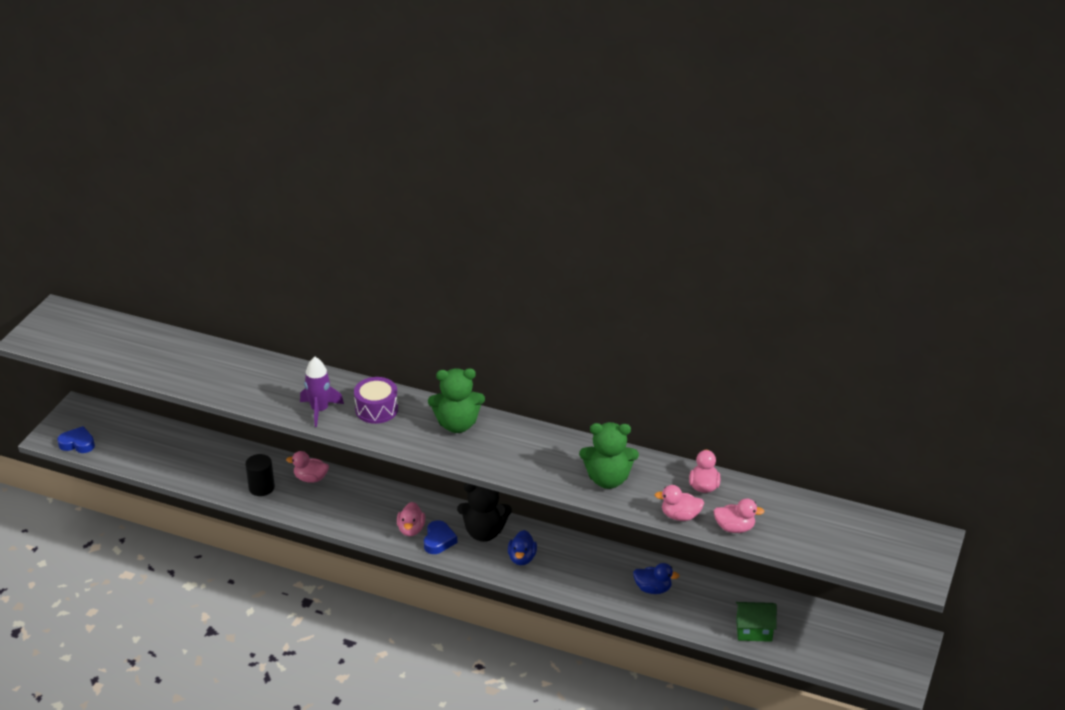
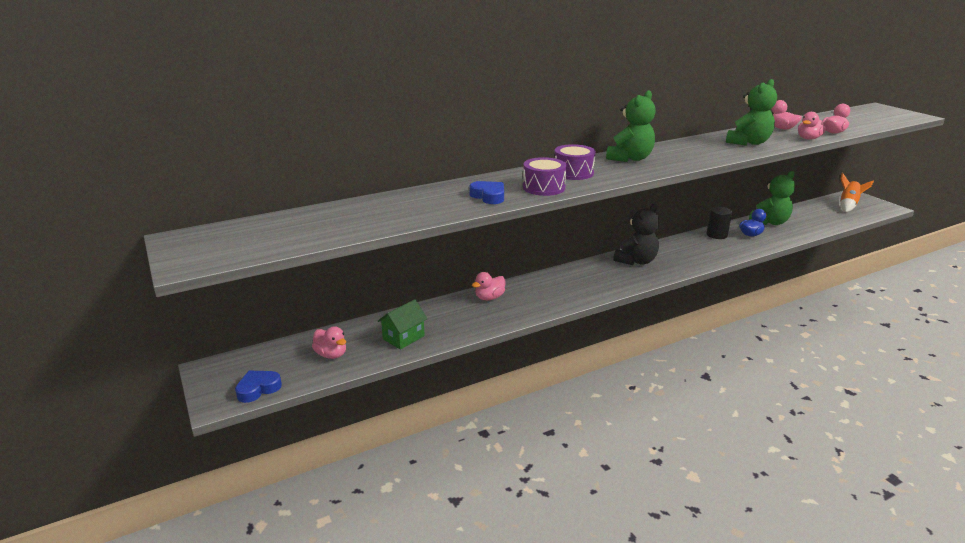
camera: 50 degrees left, 10 degrees down
(261, 487) = (469, 321): black cylinder -> black cylinder (716, 235)
(320, 410) = (544, 187): purple rocket -> purple drum
(411, 529) = (601, 282): pink duck -> pink duck (331, 354)
(438, 540) = (626, 278): blue heart -> blue heart (488, 196)
(522, 558) = (678, 259): blue duck -> none
(712, 593) = (770, 222): none -> green teddy bear
(754, 630) = (815, 223): green house -> green house (403, 337)
(861, 644) = (848, 205): none -> orange rocket

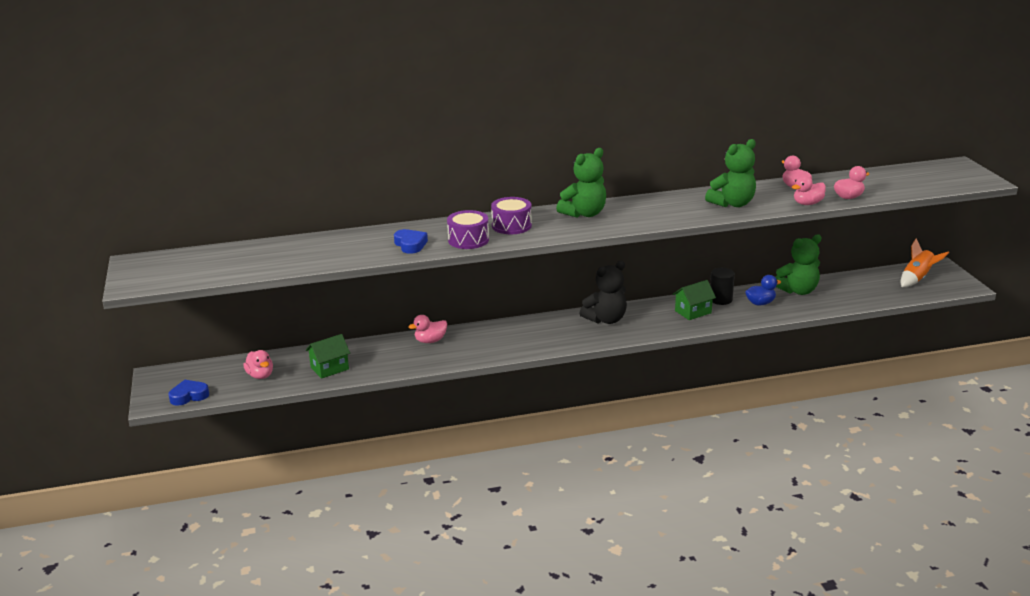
camera: 15 degrees right, 0 degrees up
(703, 247) = (693, 312): none -> green house

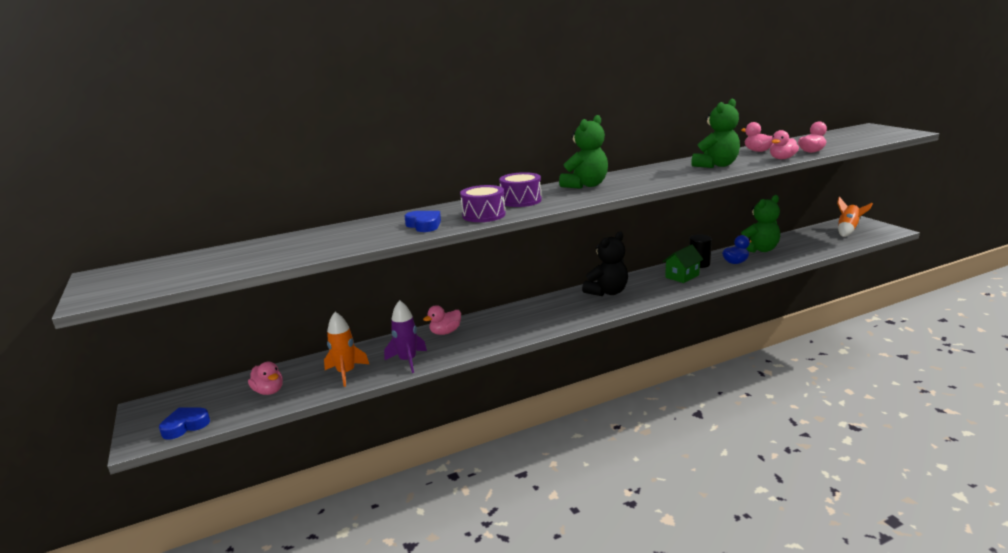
camera: 10 degrees left, 5 degrees down
(329, 368) = (346, 373): green house -> orange rocket
(387, 365) = (408, 361): none -> purple rocket

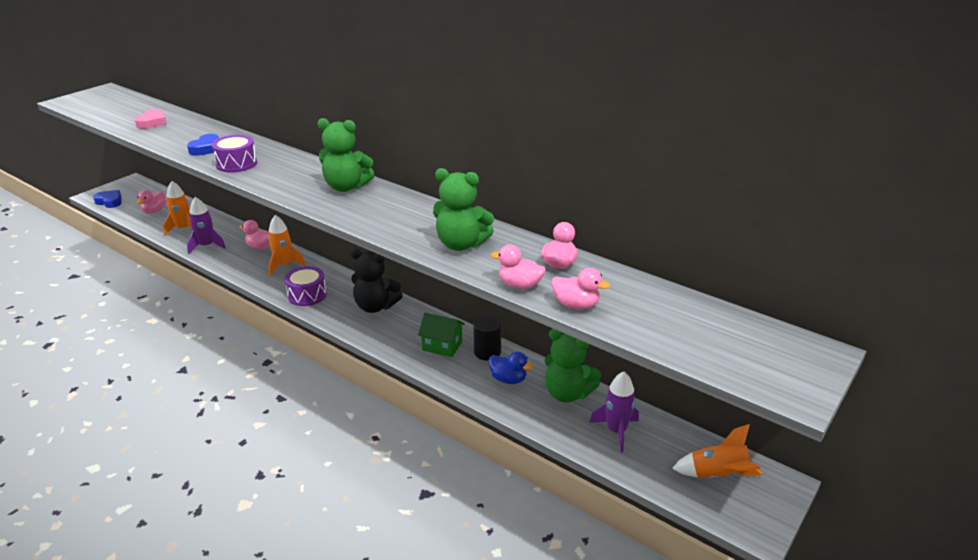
camera: 60 degrees right, 10 degrees up
(295, 247) = (152, 122): none -> pink heart
(497, 323) = (284, 265): none -> orange rocket
(521, 200) = (284, 169): purple drum -> purple drum (307, 295)
(802, 244) = (616, 431): none -> purple rocket

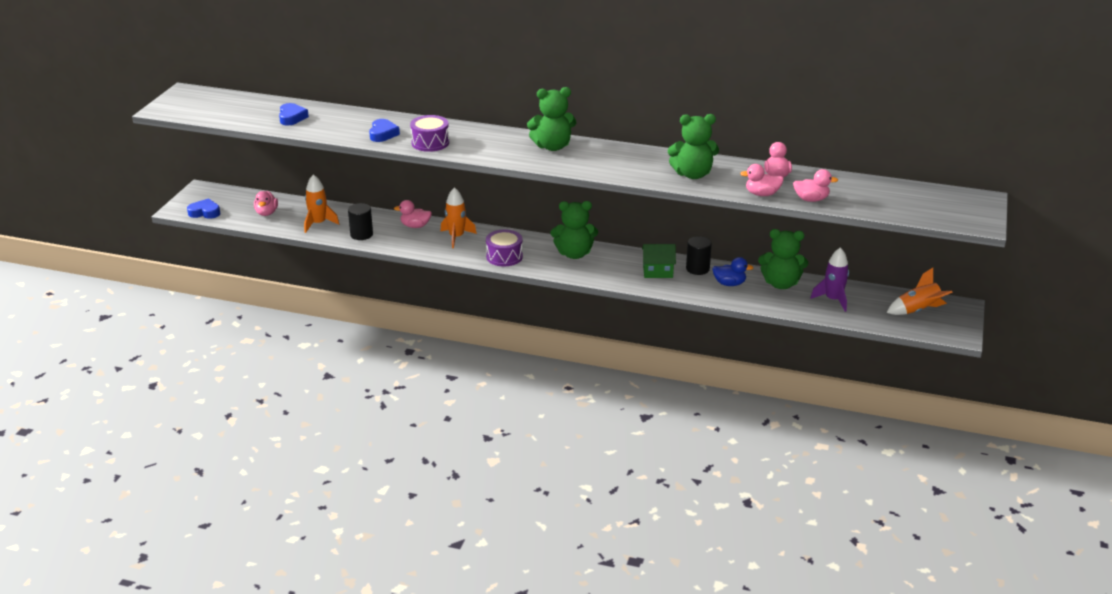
camera: 20 degrees left, 0 degrees up
(152, 122) = (292, 117): pink heart -> blue heart
(207, 246) = (361, 234): purple rocket -> black cylinder
(375, 306) = (574, 254): black teddy bear -> green teddy bear

